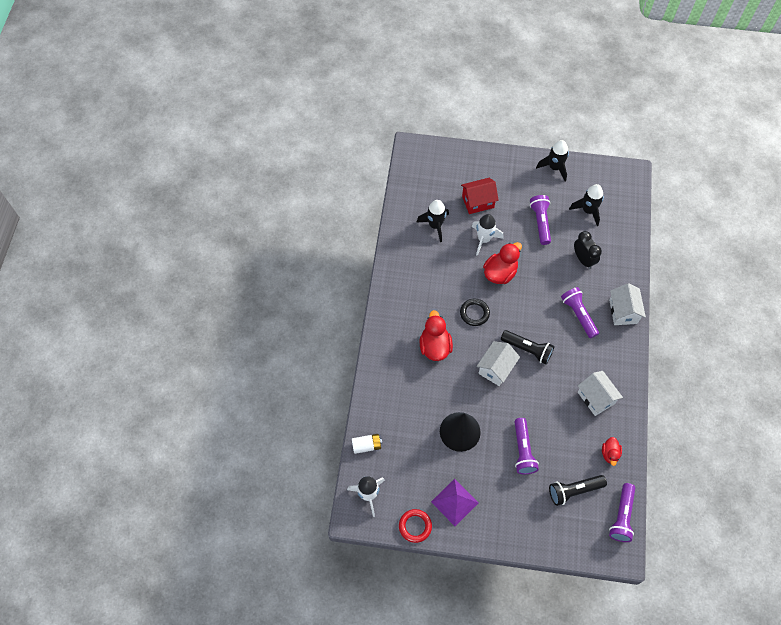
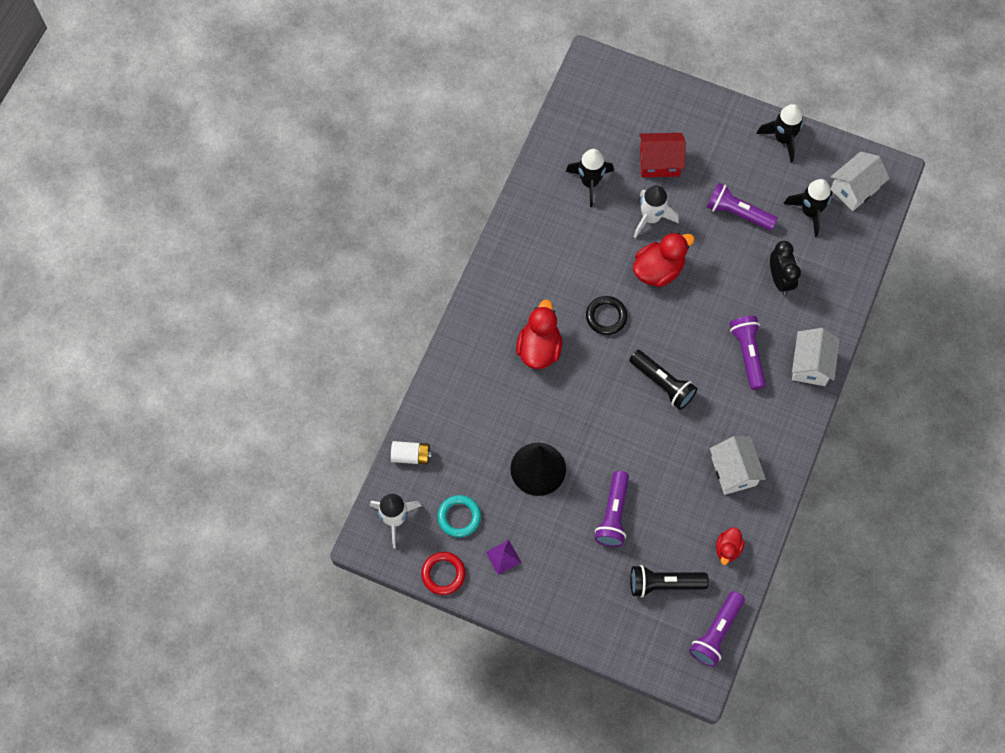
camera: 15 degrees right, 5 degrees up
(414, 481) = (459, 517): none -> turquoise ring
(454, 502) = (503, 557): purple pyramid -> purple pyramid, size x0.59
(496, 368) = (612, 398): white house -> white house (854, 189)
(540, 222) = (737, 213): purple flashlight -> purple flashlight turned 75 degrees counterclockwise

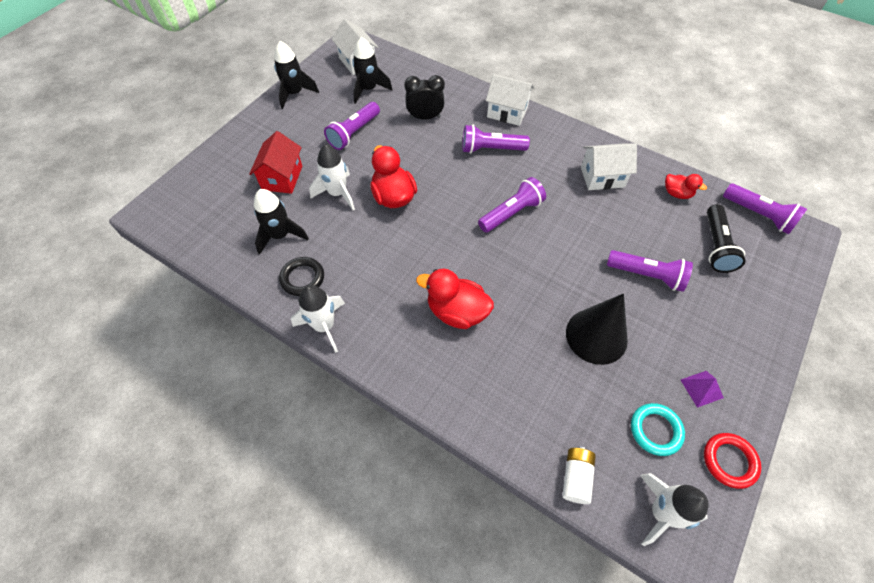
camera: 80 degrees left, 10 degrees down
(504, 244) = (324, 326): none -> white rocket
(606, 317) = (433, 246): black ring -> black ring (302, 278)
(662, 384) = (511, 213): black flashlight -> purple flashlight

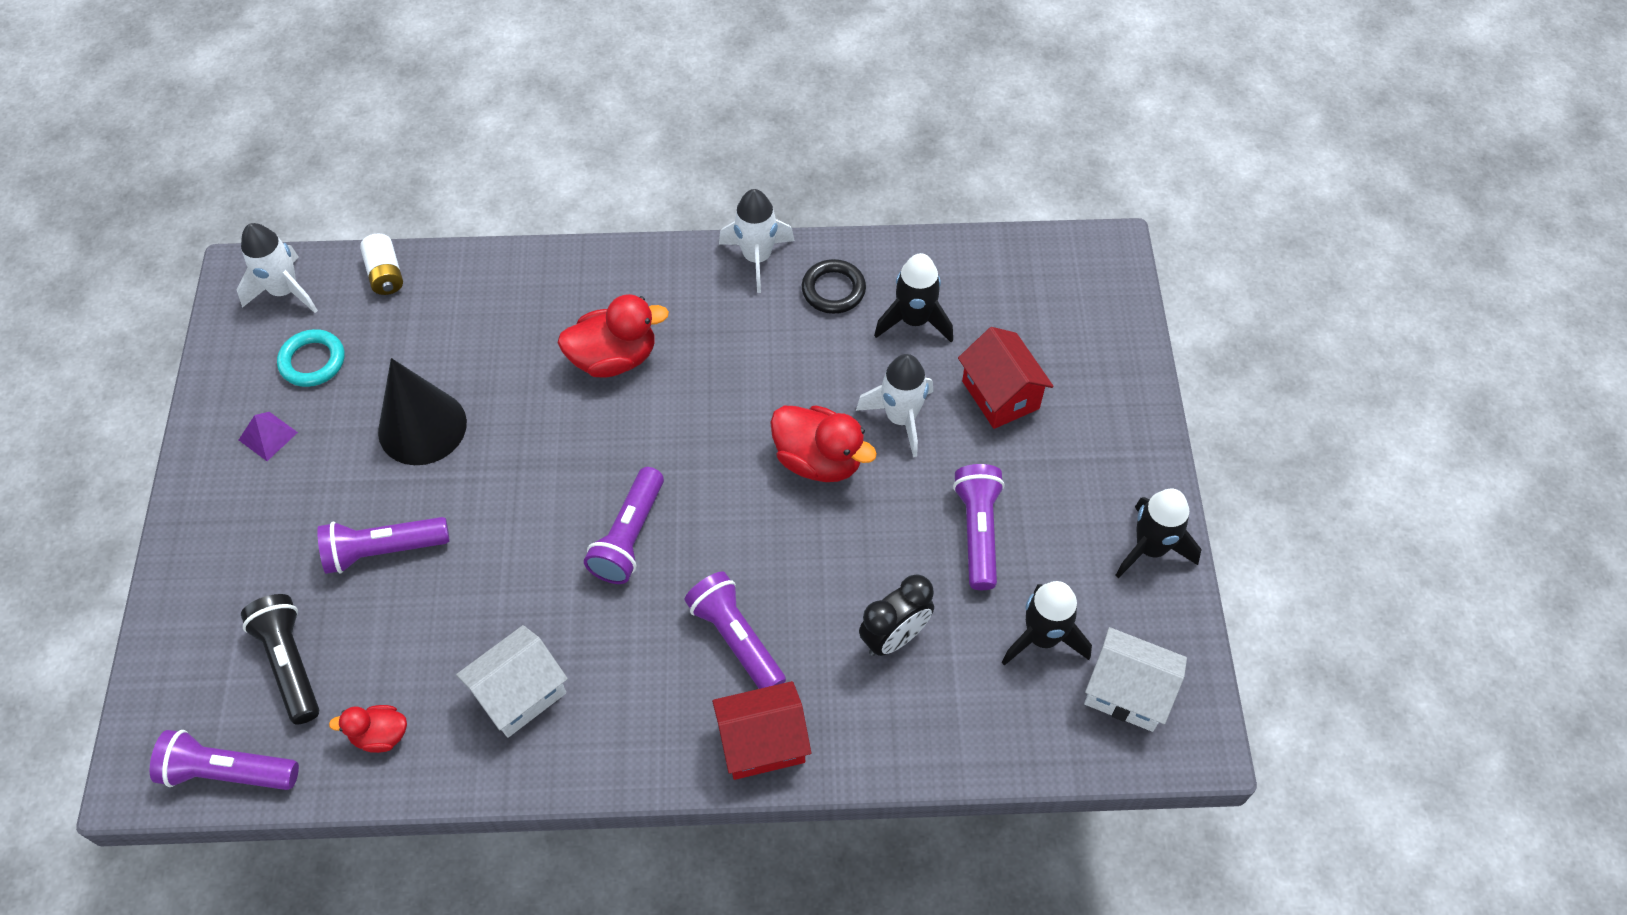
camera: 145 degrees right, 0 degrees up
(491, 149) = (736, 639): purple flashlight -> purple flashlight turned 90 degrees counterclockwise
(507, 112) = (762, 742): white house -> red house
(729, 461) = (219, 375): red ring -> none

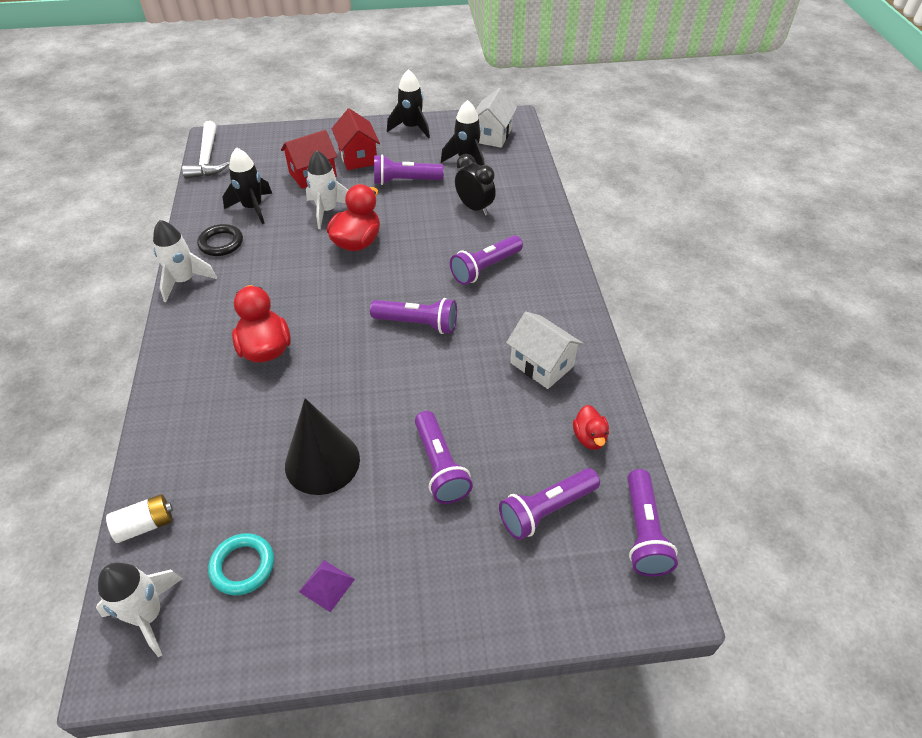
camera: 95 degrees left, 10 degrees down
(291, 663) = (546, 510): black flashlight -> purple flashlight
(762, 742) = (548, 253): red house -> red house (358, 157)
(1049, 250) = (207, 158): none -> white hammer

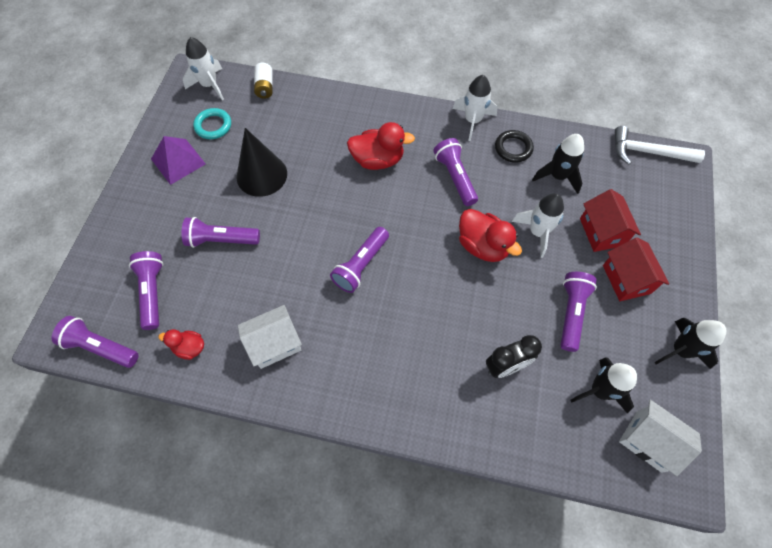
camera: 110 degrees right, 15 degrees up
(327, 585) = (178, 161): purple pyramid -> purple pyramid, size x1.70
(358, 157) = (626, 279): red house -> red house turned 75 degrees clockwise
(485, 268) = (409, 343): purple flashlight -> purple flashlight (455, 177)

